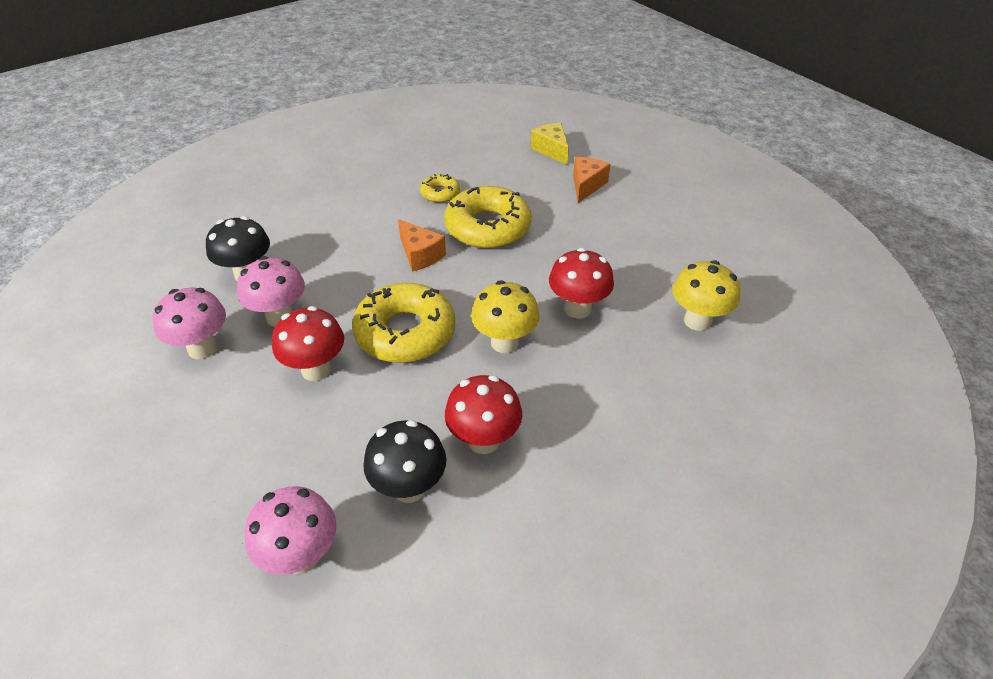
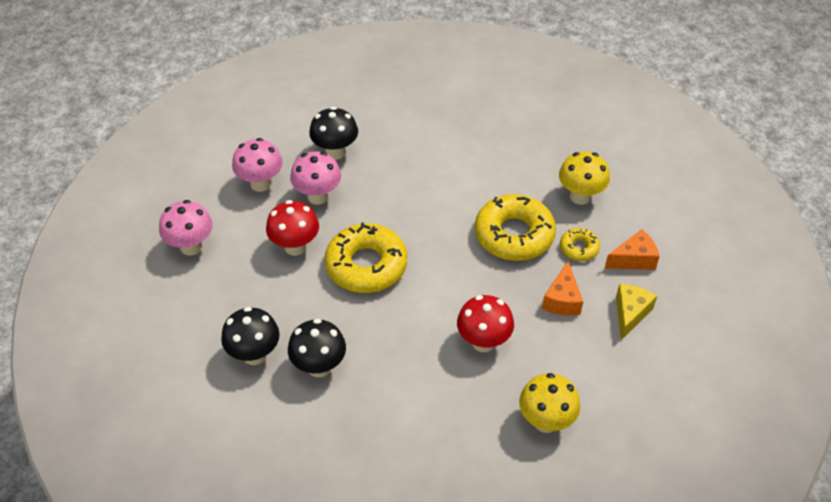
camera: 50 degrees right, 5 degrees up
(301, 556) = (174, 340): pink mushroom -> pink mushroom (191, 246)
(420, 255) = (444, 220): orange cheese -> orange cheese (562, 300)
(440, 193) = (521, 182): yellow donut -> yellow donut (579, 248)
(484, 440) = (319, 367): red mushroom -> black mushroom
(505, 343) = (409, 323): yellow mushroom -> yellow mushroom (580, 196)
(551, 150) = (654, 208): yellow cheese -> yellow cheese (630, 314)

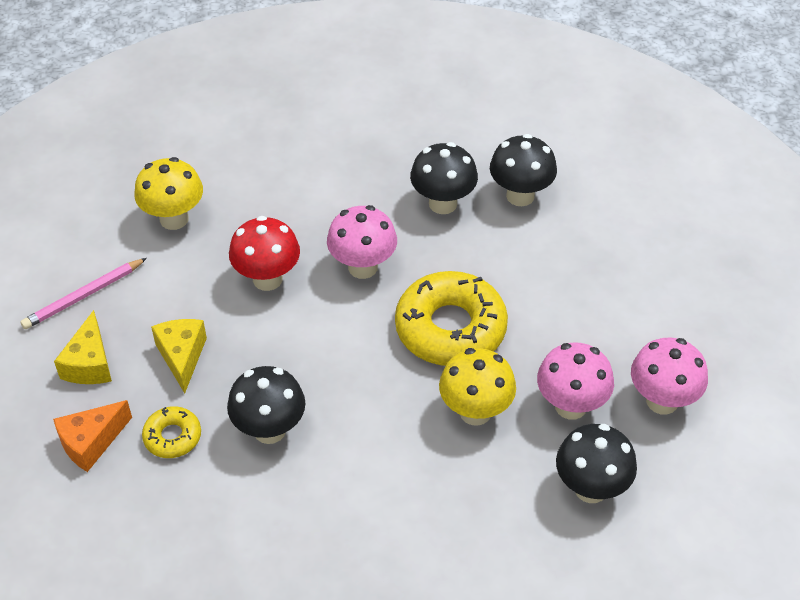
camera: 160 degrees right, 0 degrees up
(191, 246) = (683, 288): pink mushroom -> pink mushroom (362, 267)
(295, 247) = (554, 326): red mushroom -> none
(514, 235) = (269, 430): yellow donut -> black mushroom
(562, 300) = (182, 356): orange cheese -> yellow cheese
(580, 196) = (185, 526): yellow mushroom -> yellow mushroom (475, 412)
(630, 370) = (83, 296): none -> pink pencil

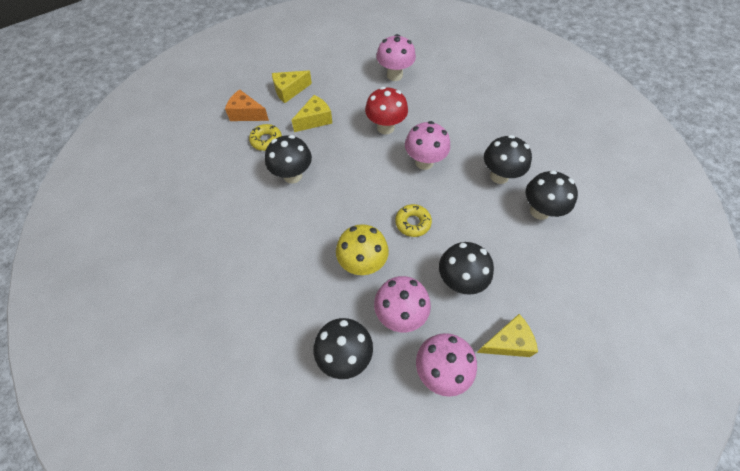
camera: 60 degrees right, 10 degrees up
(83, 296) = (325, 69): pink pencil -> none
(174, 219) = (394, 75): yellow mushroom -> pink mushroom
(450, 328) = (413, 223): yellow donut -> yellow donut, size x0.49
(563, 324) = (459, 281): none -> black mushroom
(664, 322) = (507, 342): none -> yellow cheese

